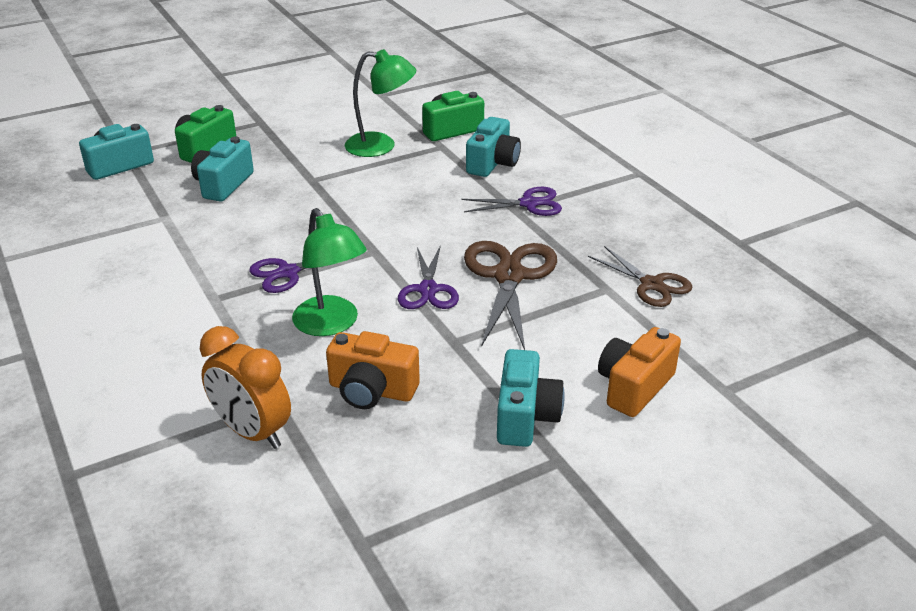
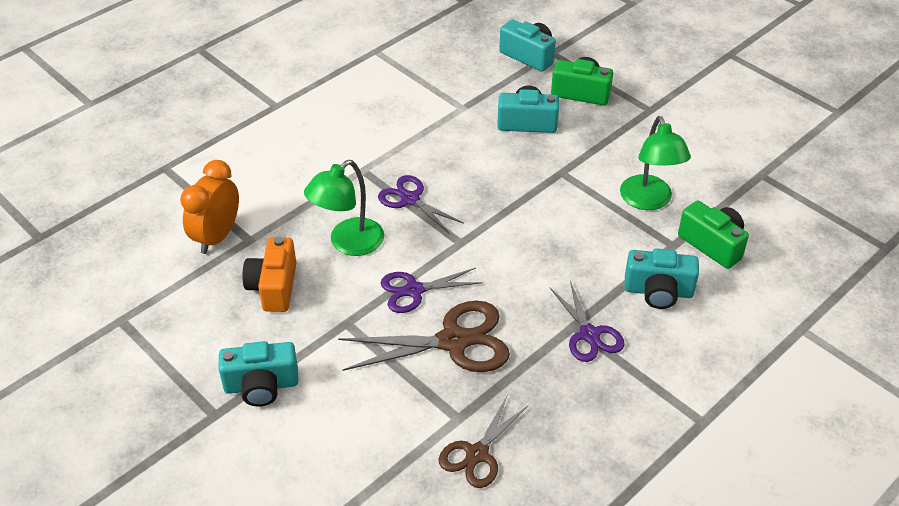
camera: 75 degrees right, 10 degrees up
(634, 387) = (314, 455): orange camera -> none

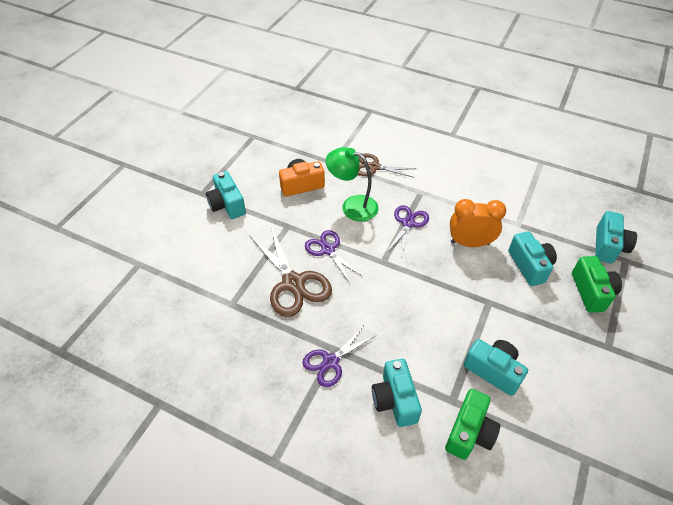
camera: 70 degrees right, 5 degrees up
(217, 237) = (329, 149): orange clock -> orange clock (470, 243)
(477, 454) = (206, 322): brown scissors -> brown scissors (374, 167)
(649, 201) = (493, 370): green lamp -> turquoise camera

